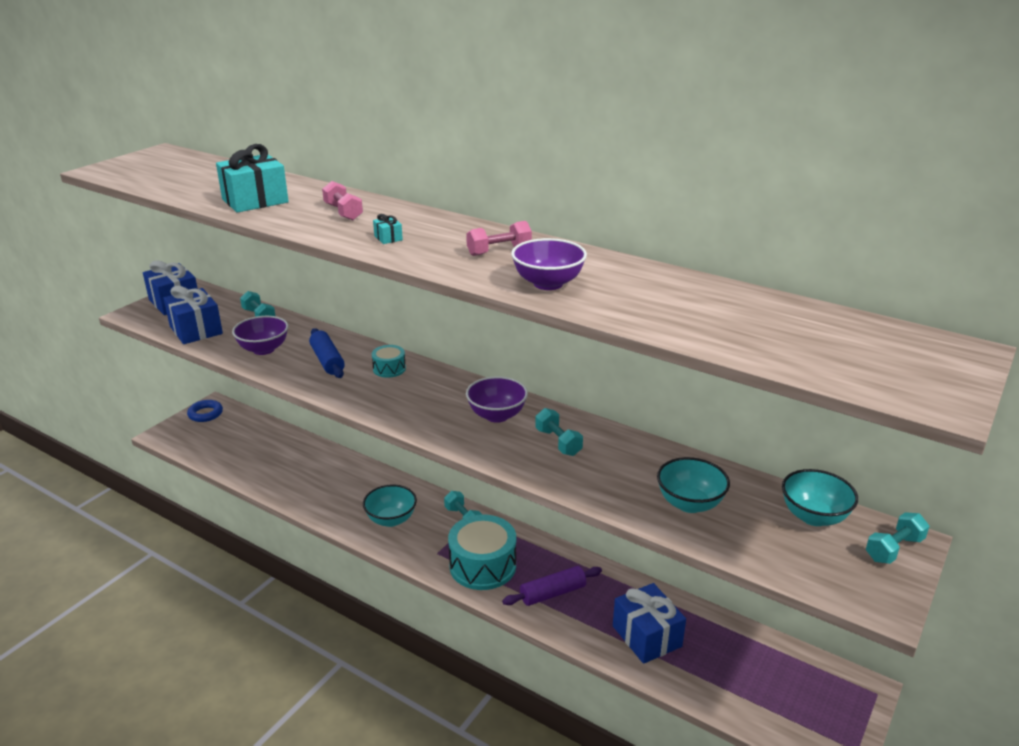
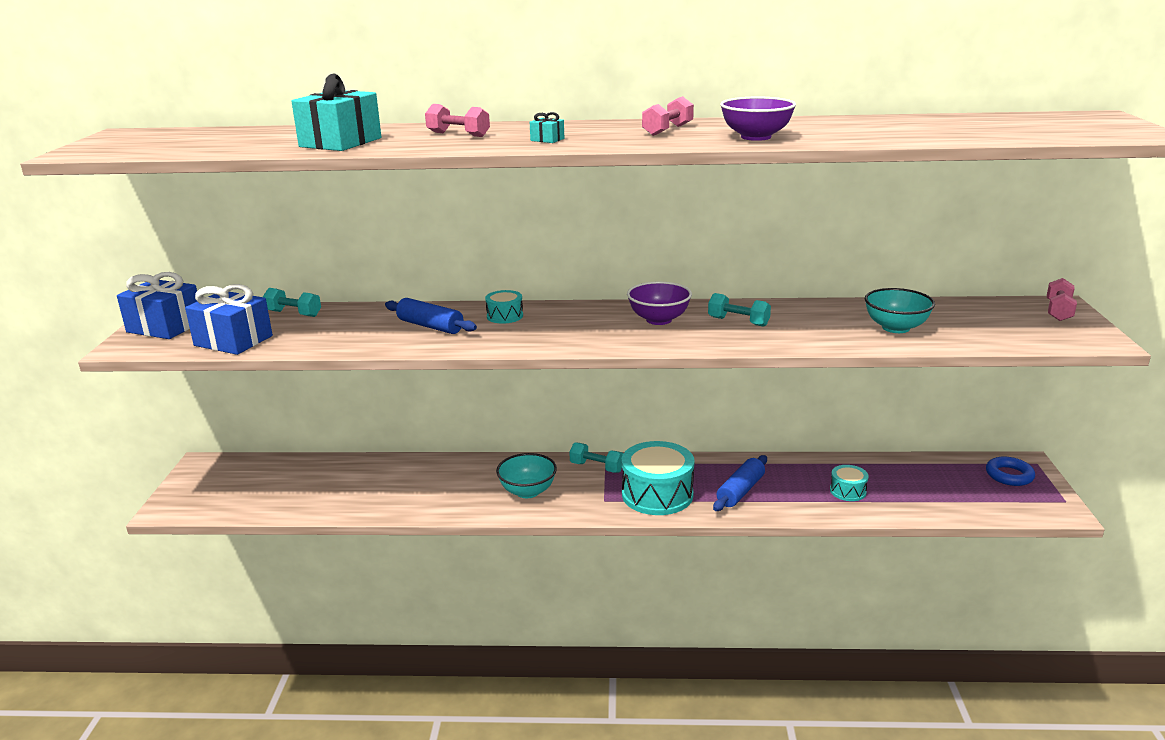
camera: 30 degrees left, 5 degrees down
(205, 414) = (201, 474): blue ring -> blue ring (1009, 475)
(263, 349) = (343, 335): purple bowl -> none
(552, 593) = (740, 491): purple rolling pin -> blue rolling pin
(646, 636) = (848, 491): blue gift -> turquoise drum
(814, 516) = (985, 310): turquoise bowl -> none
(894, 549) = (1058, 311): turquoise dumbbell -> pink dumbbell

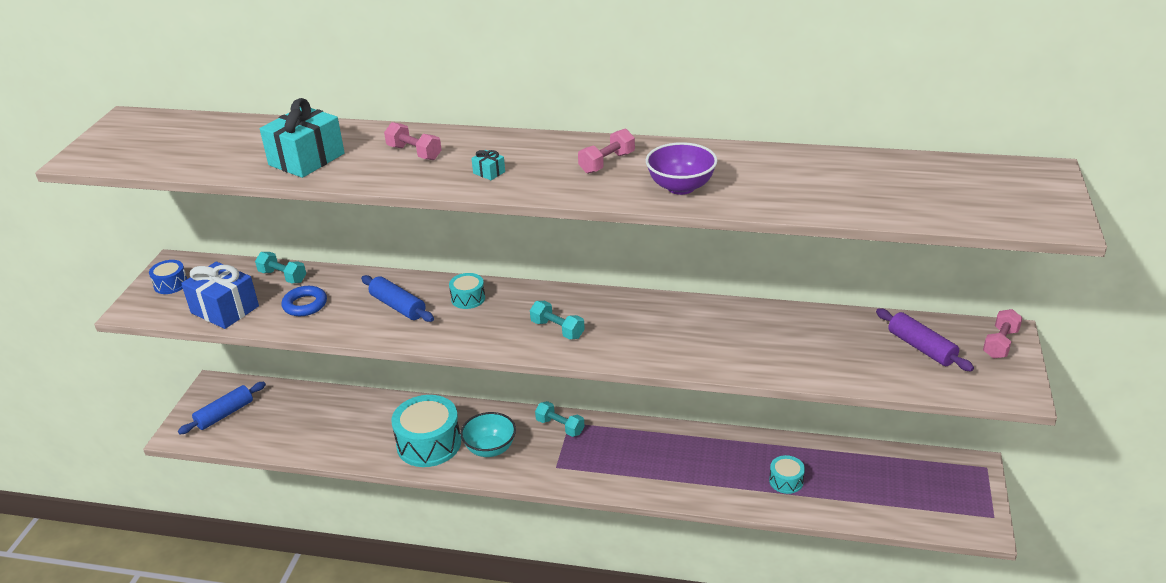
camera: 10 degrees right, 10 degrees up
(165, 327) = (171, 284): blue gift -> blue drum
(657, 494) = (606, 465): turquoise drum -> turquoise drum (429, 444)
(659, 320) = (607, 318): purple bowl -> none
(738, 322) = (680, 328): turquoise dumbbell -> turquoise dumbbell (557, 329)
(740, 491) = (684, 470): blue rolling pin -> blue rolling pin (225, 414)
(895, 328) = (826, 352): turquoise bowl -> none
(986, 319) = (921, 348): none -> purple rolling pin
(1009, 475) = (952, 479): blue ring -> blue ring (305, 305)

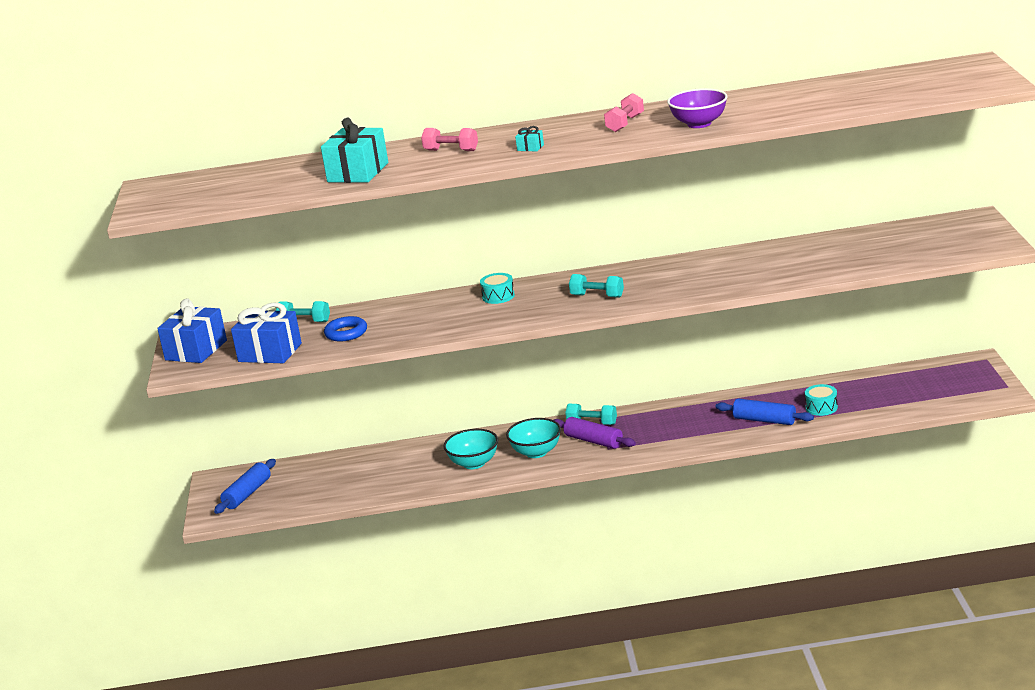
camera: 15 degrees left, 10 degrees down
(171, 284) = (196, 350): blue drum -> blue gift
(398, 306) = (437, 315): blue rolling pin -> blue rolling pin (764, 420)
(429, 444) = (474, 463): turquoise drum -> turquoise bowl
(921, 348) = (912, 239): purple rolling pin -> purple rolling pin (593, 441)
(1000, 343) = (973, 224): pink dumbbell -> none

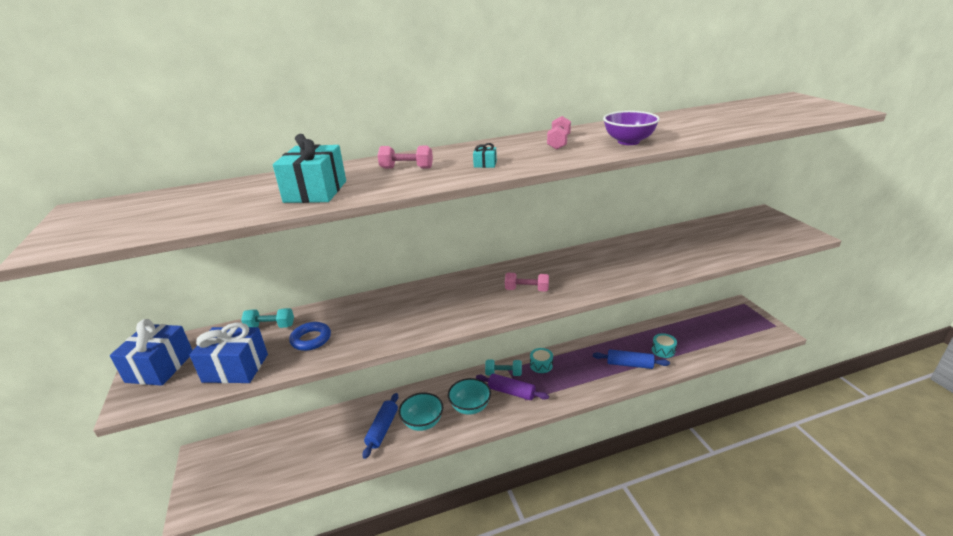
camera: 15 degrees left, 5 degrees up
(247, 494) = (228, 473): blue rolling pin -> blue rolling pin (382, 429)
(498, 296) = (441, 292): turquoise drum -> turquoise drum (541, 365)
(597, 296) = (527, 290): turquoise dumbbell -> pink dumbbell

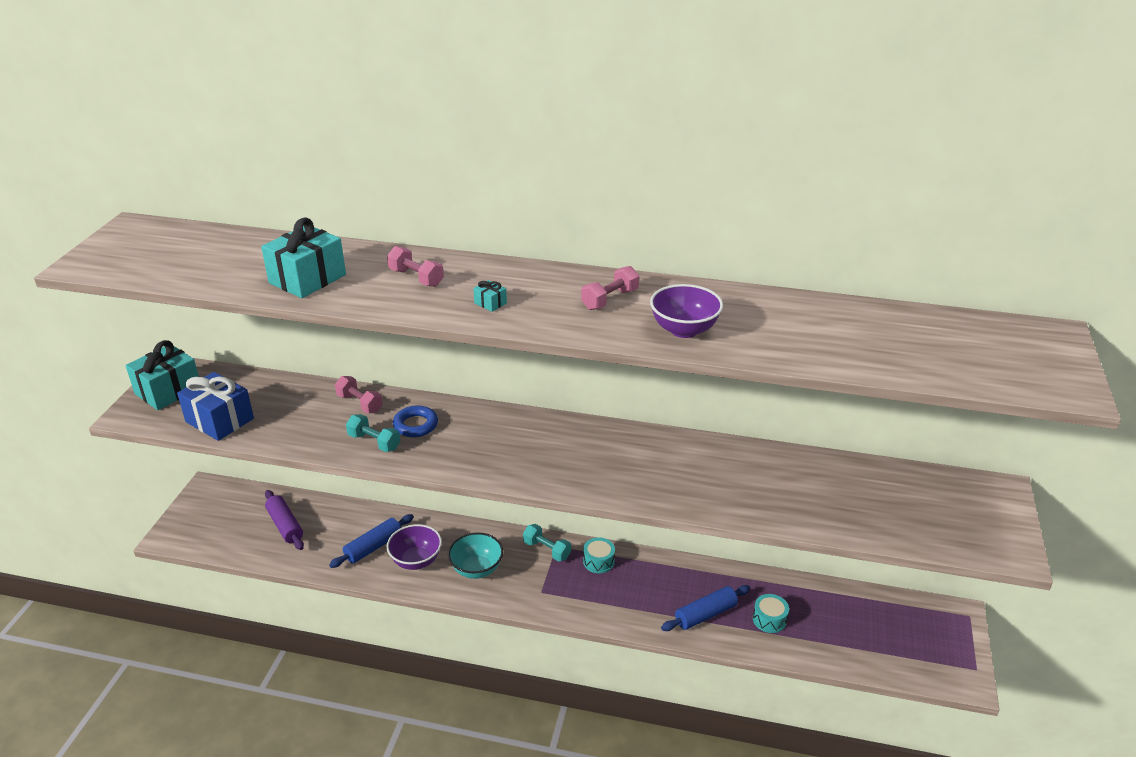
camera: 30 degrees right, 5 degrees up
(160, 367) = (168, 391): blue gift -> turquoise gift
(270, 326) = (279, 389): turquoise dumbbell -> turquoise dumbbell (374, 442)
(311, 339) = (300, 420): blue ring -> blue ring (416, 425)
(423, 422) = (416, 560): turquoise bowl -> purple bowl
(511, 392) = (534, 575): purple rolling pin -> purple rolling pin (285, 525)
(527, 290) = (550, 460): pink dumbbell -> pink dumbbell (360, 403)
(629, 364) = (705, 614): blue rolling pin -> blue rolling pin turned 75 degrees counterclockwise

